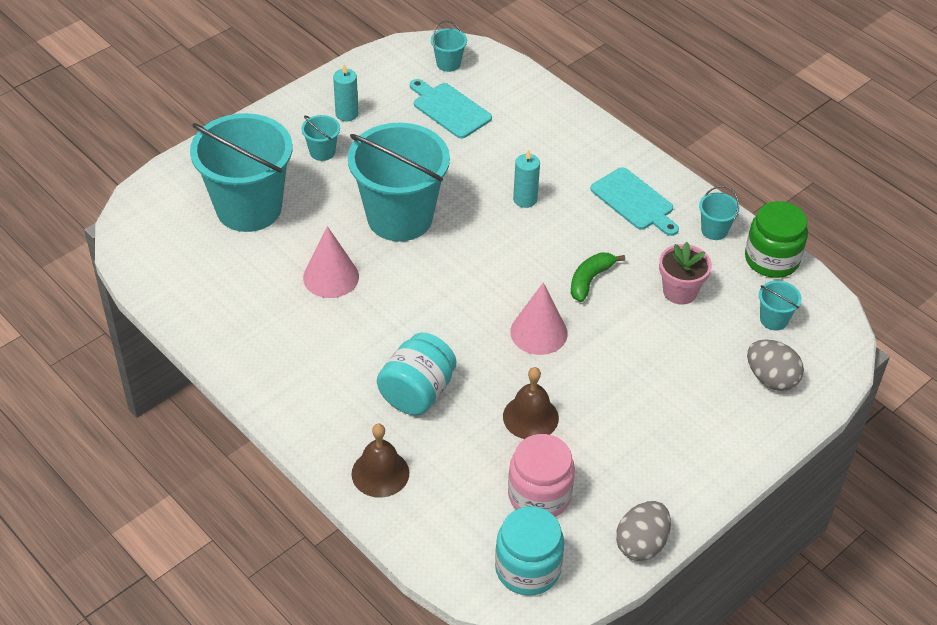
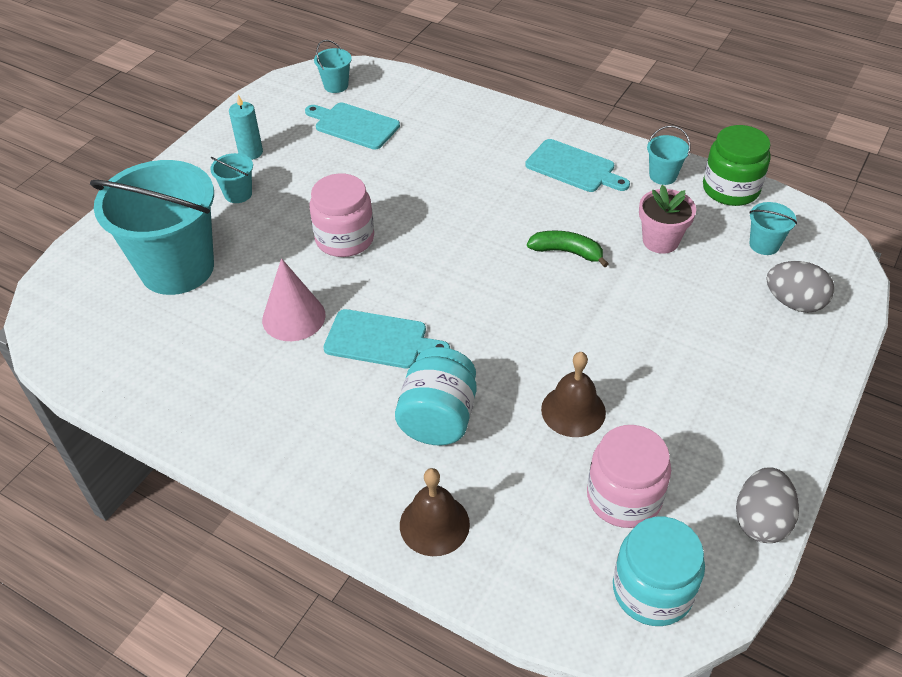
camera: 15 degrees left, 0 degrees up
(395, 315) = (380, 340): none -> turquoise cutting board
(399, 217) = (345, 239): turquoise bucket -> pink jar
(525, 199) = (466, 191): turquoise candle -> none
(538, 332) = (540, 318): pink cone -> none
(590, 280) = (567, 252): green banana -> green banana turned 90 degrees clockwise

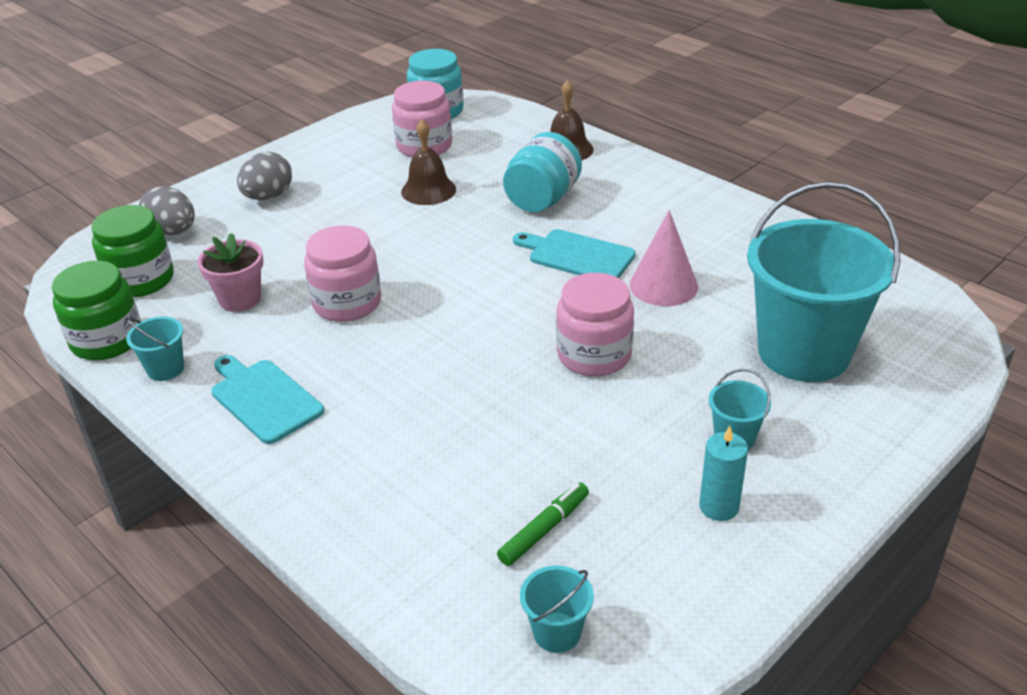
camera: 165 degrees left, 10 degrees down
(354, 125) = (544, 529): turquoise cutting board -> green marker
(567, 252) = (347, 303): green banana -> pink jar
(760, 520) = (341, 128): grey egg -> grey egg (268, 197)
(764, 245) = (141, 280): turquoise bucket -> green jar

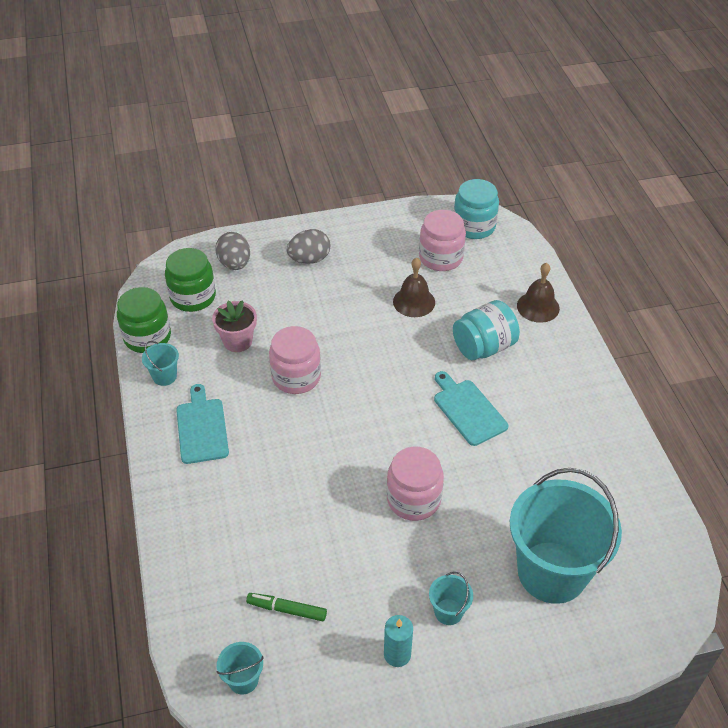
camera: 30 degrees right, 10 degrees up
(544, 529) = (287, 609): green marker -> green marker turned 150 degrees counterclockwise
(663, 285) = (505, 466): pink cone -> none

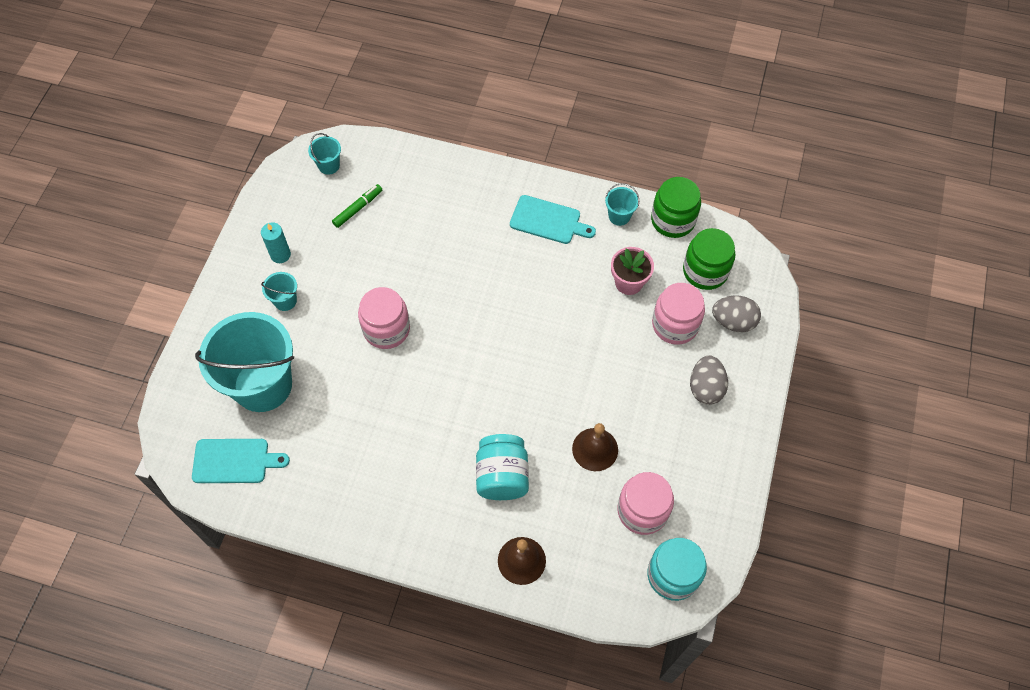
camera: 120 degrees right, 15 degrees up
(296, 377) = (561, 307): pink jar -> pink jar (675, 324)
(468, 410) = (442, 418): turquoise cutting board -> turquoise cutting board (235, 461)

